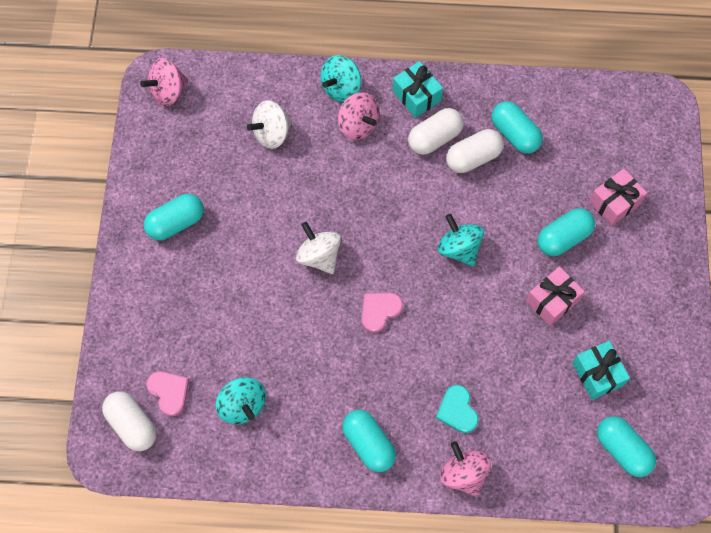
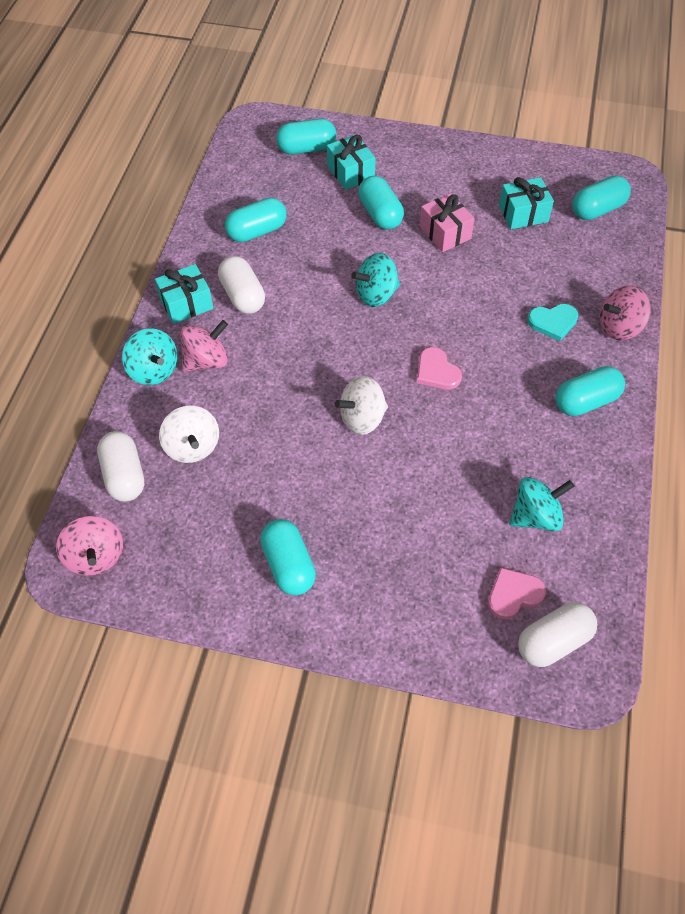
camera: 80 degrees left, 10 degrees down
(473, 158) = (275, 268): white capsule -> white capsule (124, 475)
(614, 203) = (350, 172): pink gift -> turquoise gift
(638, 157) = (306, 148): none -> turquoise capsule

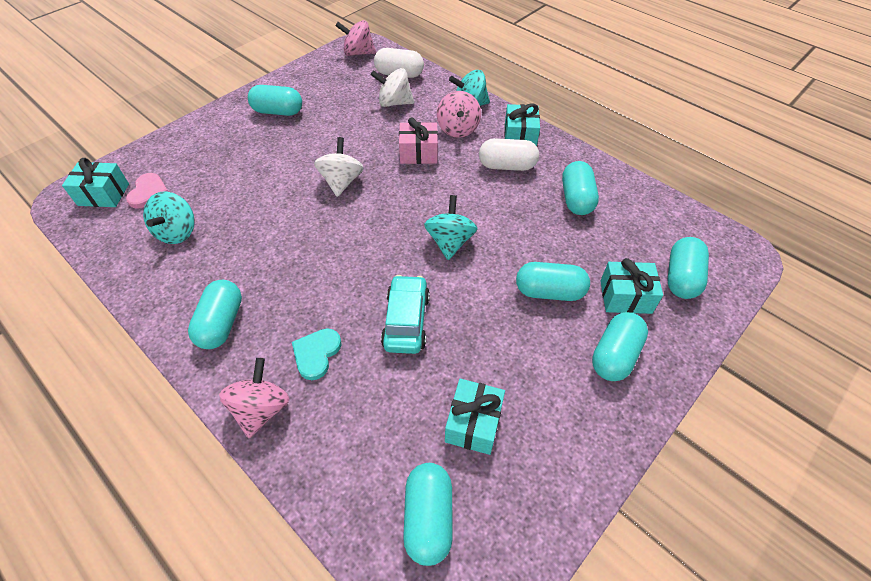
camera: 120 degrees right, 5 degrees down
(410, 164) = (614, 355): none -> turquoise capsule
(436, 371) = (342, 241): pink heart -> none
(445, 233) = (491, 331): pink gift -> pink gift (418, 153)
(478, 284) = (406, 321): none -> turquoise car
(553, 641) = (103, 194): white capsule -> turquoise gift

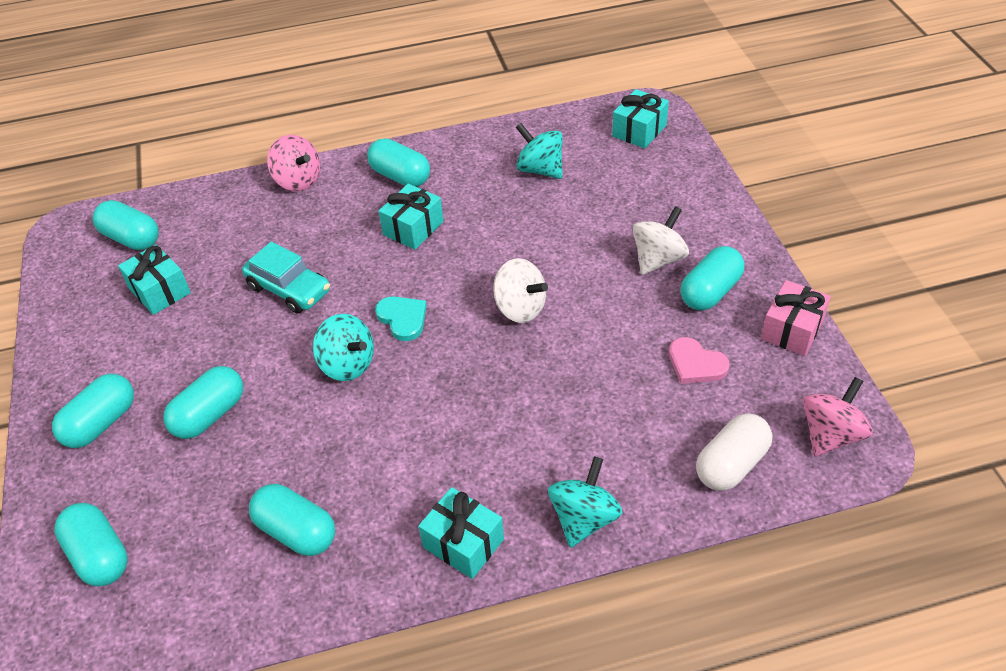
camera: 125 degrees right, 5 degrees down
(148, 192) = (619, 159): pink heart -> pink heart (696, 364)
(316, 354) = (315, 222): turquoise heart -> turquoise heart (403, 319)
(394, 103) = (652, 424): white spinning top -> white spinning top (658, 259)
(418, 153) = (517, 403): pink gift -> pink gift (792, 330)
(458, 129) = (536, 472): pink spinning top -> none
(507, 166) = (417, 489): white capsule -> none
(614, 355) = (101, 423): turquoise capsule -> turquoise capsule turned 60 degrees clockwise
(625, 297) = (137, 479): turquoise gift -> turquoise gift (413, 228)

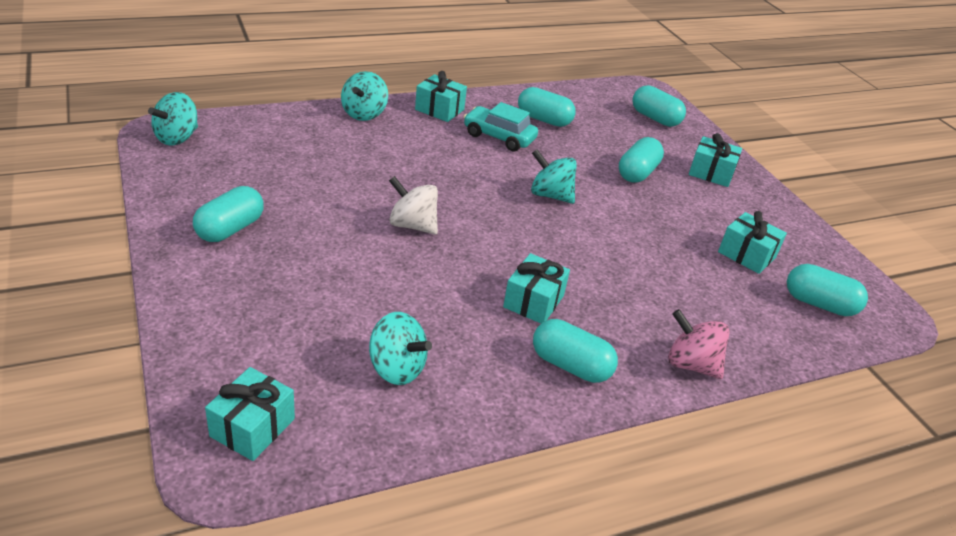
camera: 165 degrees right, 10 degrees down
(101, 423) = (711, 173): turquoise capsule -> turquoise gift
(289, 289) = (630, 250): turquoise car -> turquoise car (499, 137)
(403, 319) = (516, 223): turquoise heart -> none
(658, 259) = (273, 259): white spinning top -> none
(696, 364) = (263, 180): pink heart -> none
(731, 464) = (258, 129): white capsule -> none
(792, 330) = (168, 197): pink gift -> none
(830, 435) = (177, 138): pink spinning top -> turquoise spinning top

